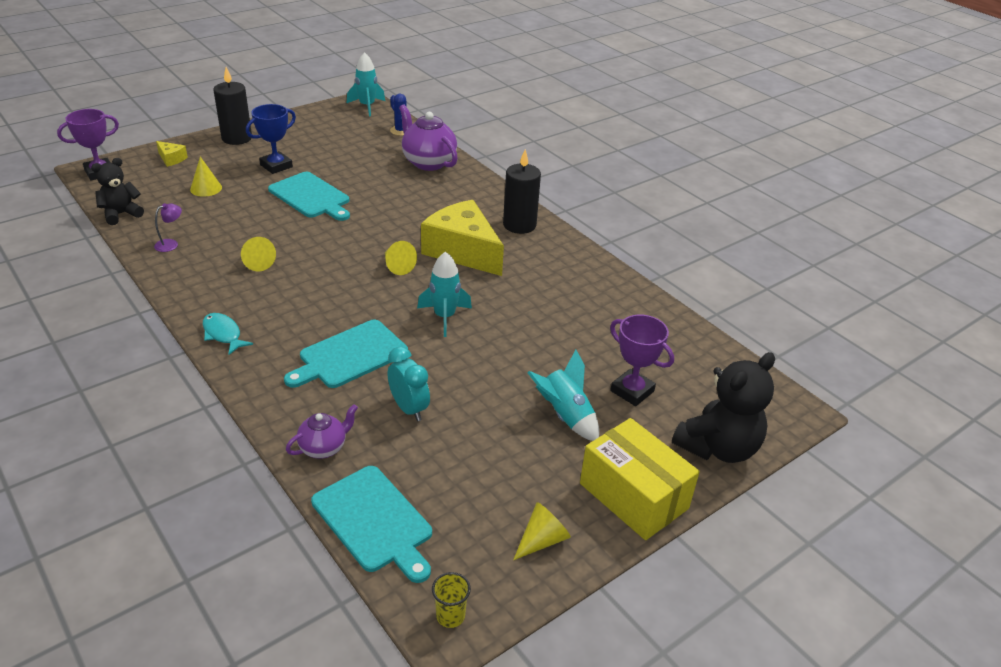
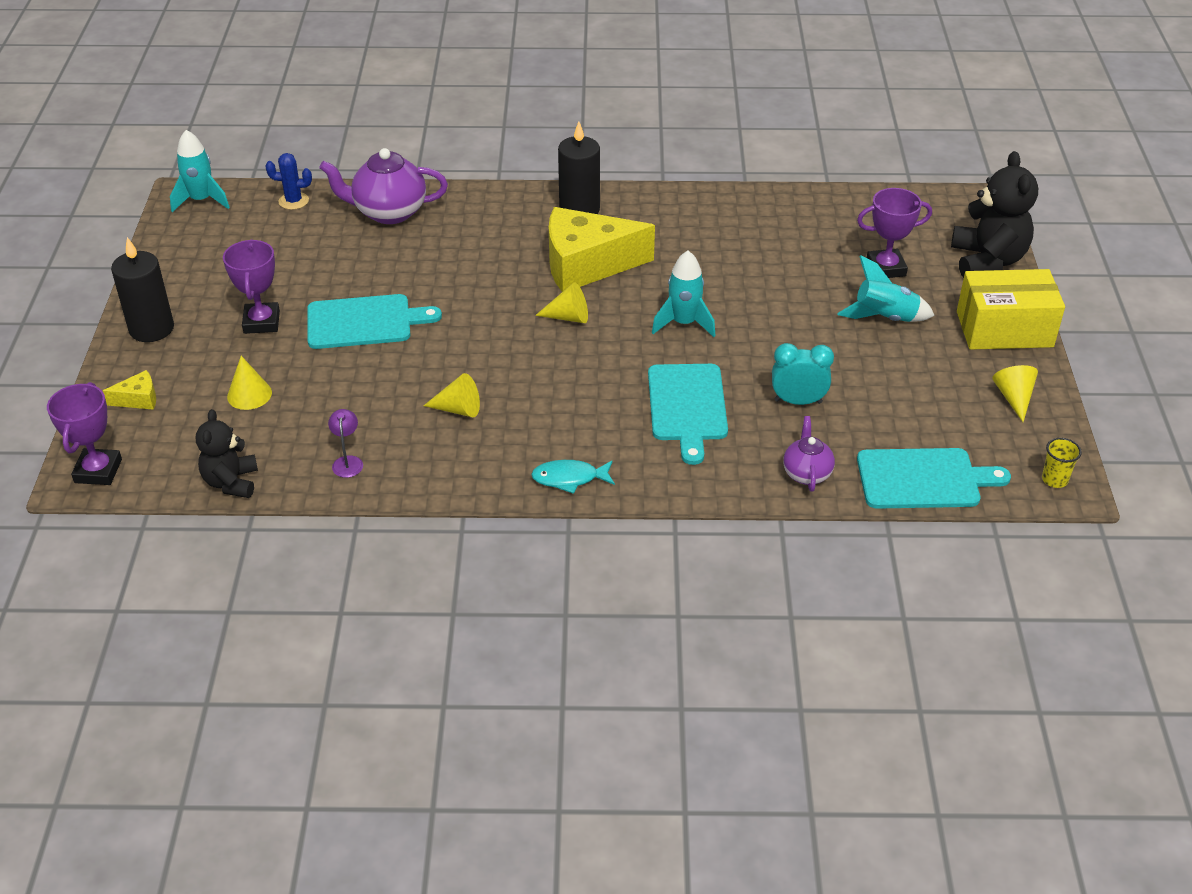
camera: 50 degrees left, 5 degrees up
(276, 166) = (261, 322): blue trophy -> purple trophy

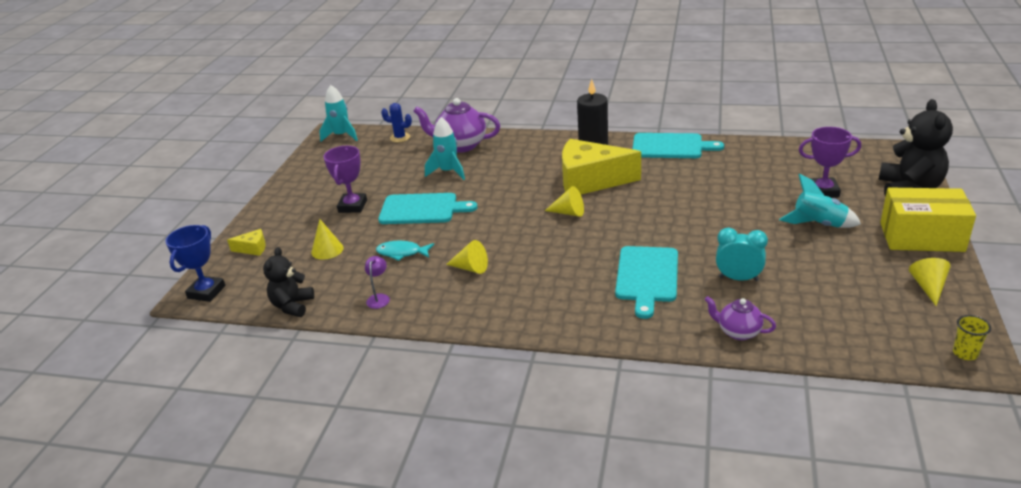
camera: 15 degrees right, 10 degrees down
(98, 471) = (206, 292): purple trophy -> blue trophy
(151, 329) = (279, 207): black candle -> none
(569, 478) = (541, 321): turquoise fish -> turquoise fish (402, 253)
(684, 323) = (655, 220): turquoise rocket -> turquoise rocket (448, 172)
(806, 473) = (738, 332): purple teapot -> purple teapot turned 75 degrees counterclockwise
(923, 479) = (842, 344): turquoise cutting board -> turquoise cutting board (670, 146)

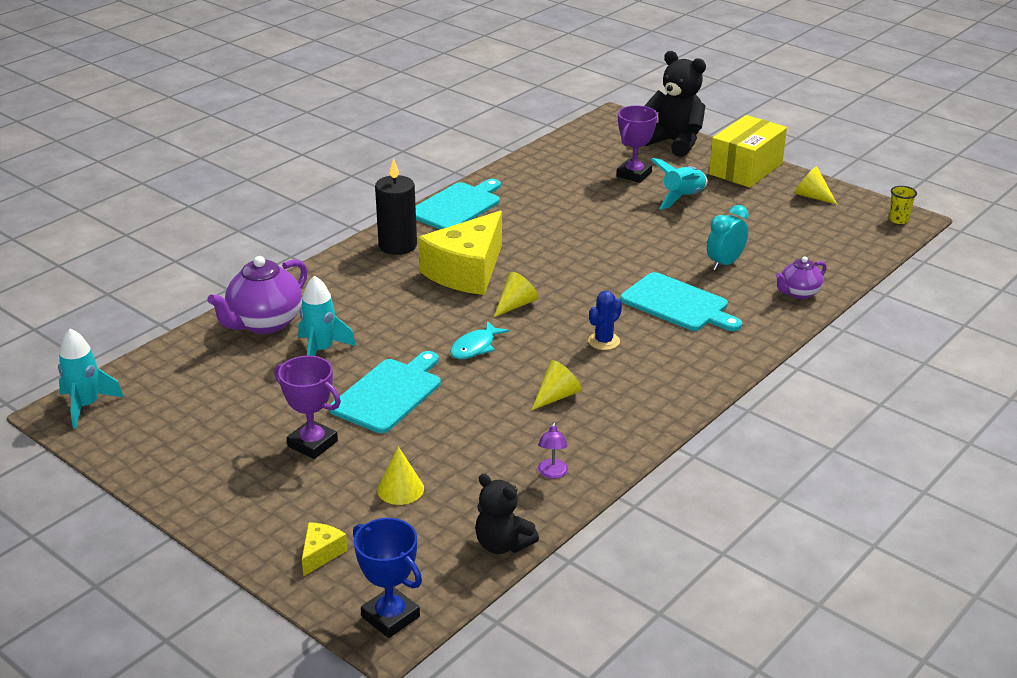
camera: 65 degrees left, 0 degrees up
(379, 298) = (552, 473): purple lamp -> purple lamp turned 120 degrees counterclockwise
(400, 138) = (171, 360): blue cactus -> blue cactus (604, 341)
(402, 253) = (473, 434): turquoise fish -> turquoise fish (475, 347)

